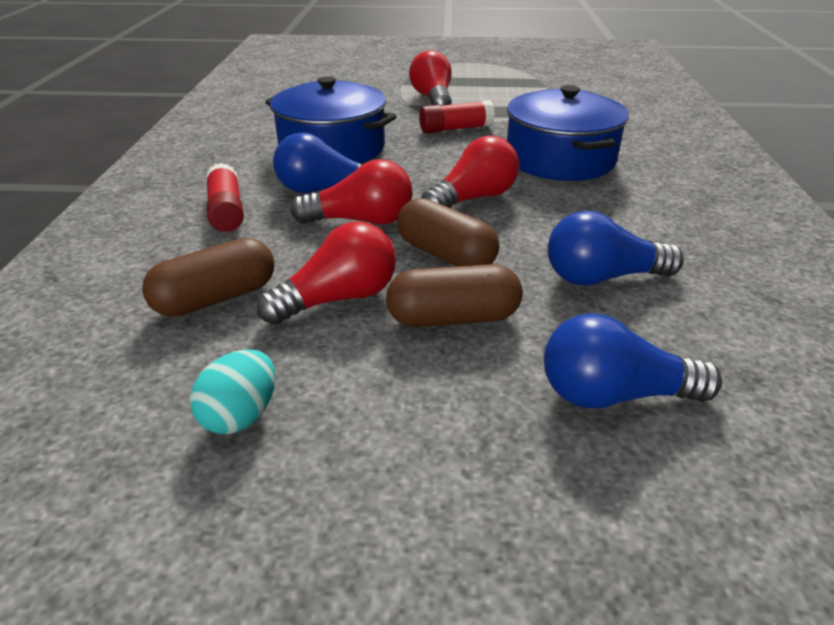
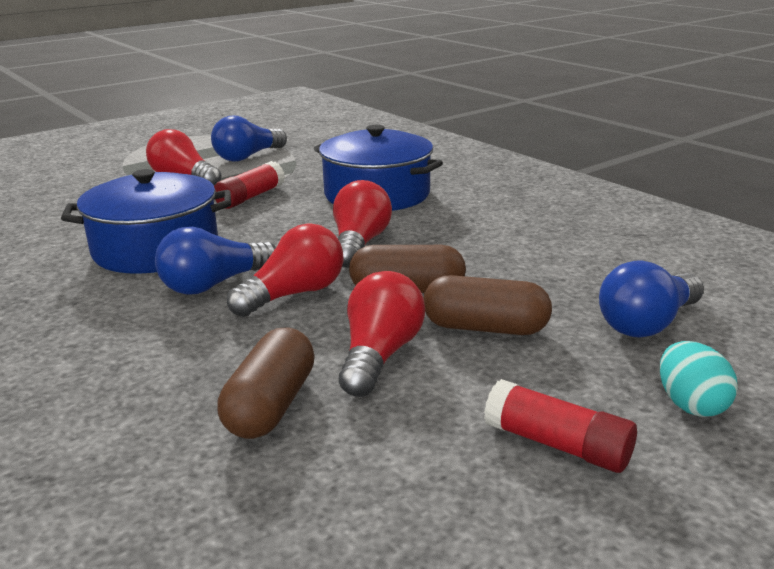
camera: 40 degrees left, 10 degrees down
(226, 211) = (141, 338): red glue stick -> red glue stick (557, 444)
(241, 415) = (451, 466): turquoise egg -> turquoise egg (690, 405)
(453, 318) = (485, 328): brown capsule -> brown capsule turned 60 degrees clockwise
(601, 277) = (533, 261): blue light bulb -> blue light bulb (247, 157)

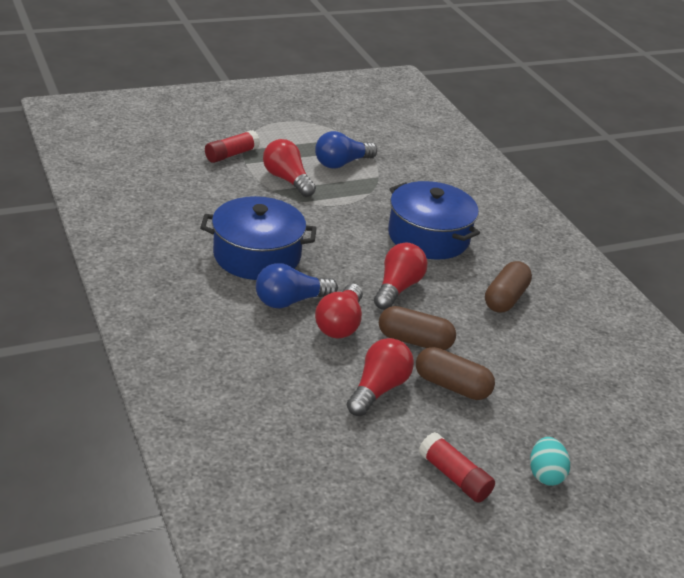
camera: 10 degrees right, 10 degrees up
(250, 197) = (333, 215): red glue stick -> red glue stick (231, 154)
(271, 406) = (305, 407): brown capsule -> brown capsule (505, 298)
(294, 294) = (340, 324): red light bulb -> red light bulb turned 135 degrees clockwise
(647, 324) = (557, 411): blue light bulb -> none

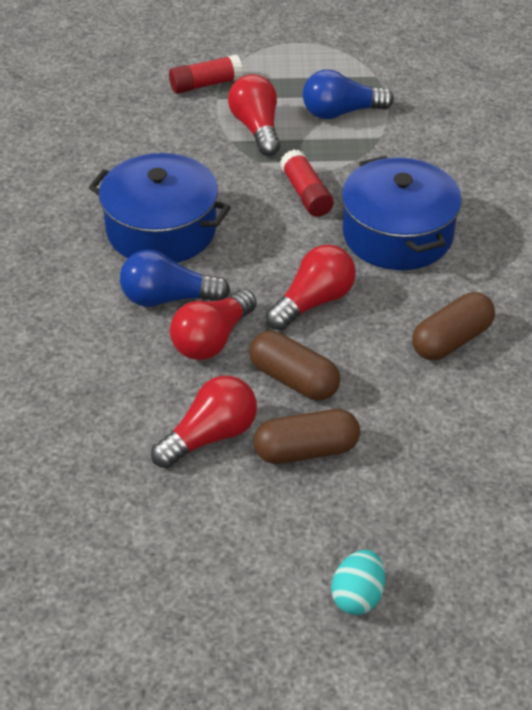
camera: 25 degrees right, 10 degrees up
(452, 386) = (306, 450): brown capsule -> brown capsule turned 60 degrees counterclockwise
(454, 477) = (238, 572): red glue stick -> red glue stick (306, 193)

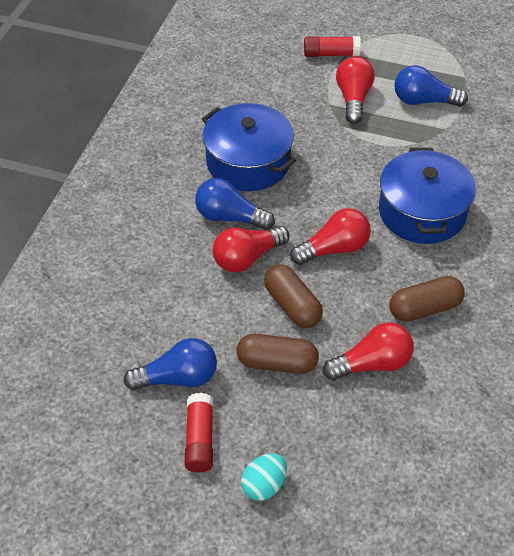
camera: 20 degrees right, 5 degrees up
(191, 503) = (178, 378): none -> blue light bulb
(210, 436) = (213, 331): red light bulb -> red light bulb (372, 364)
(306, 193) = (367, 161): red glue stick -> red glue stick (200, 439)

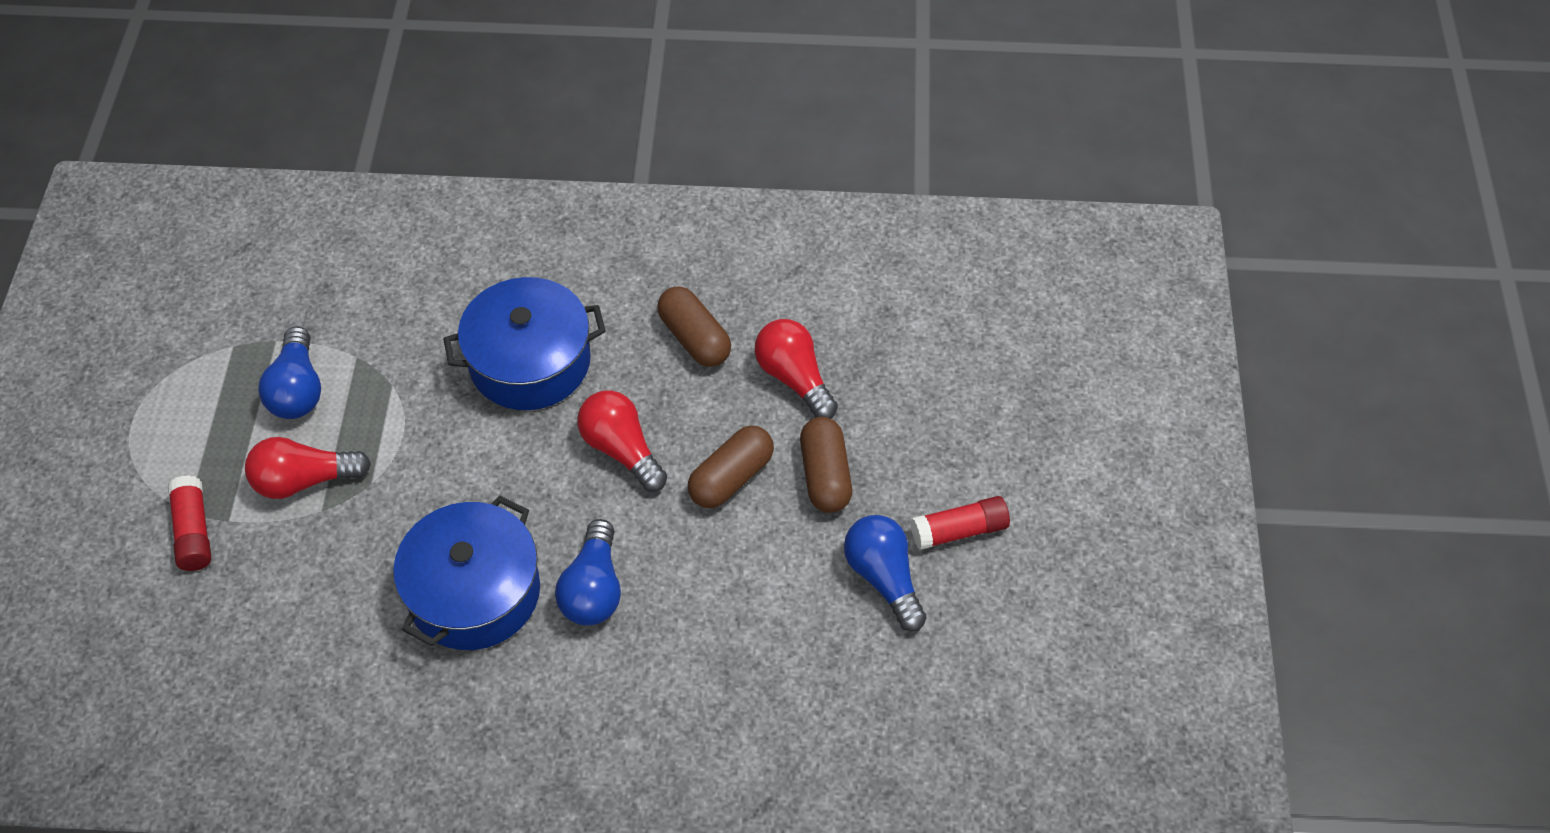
camera: 105 degrees left, 5 degrees up
(247, 258) = (665, 548): red light bulb -> none
(264, 485) = (992, 452): turquoise egg -> none

